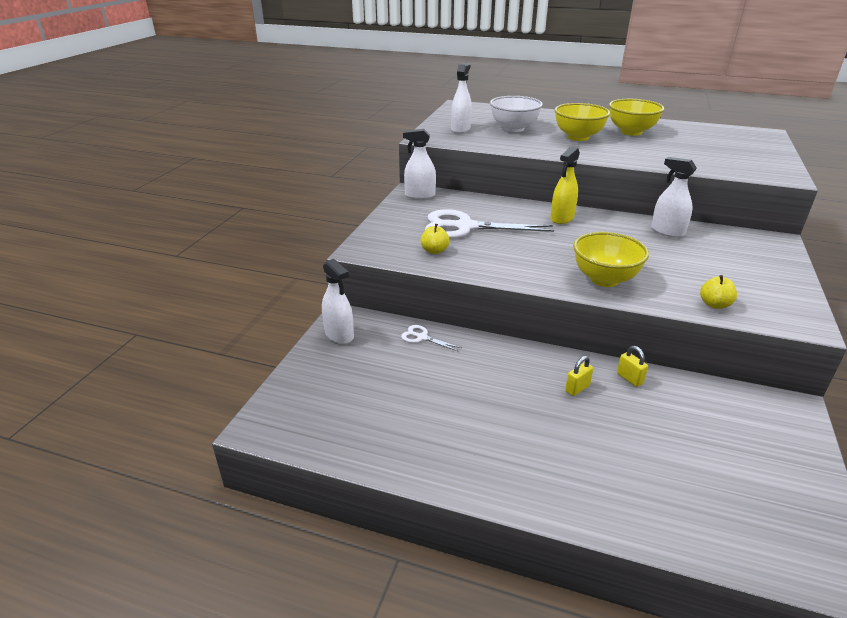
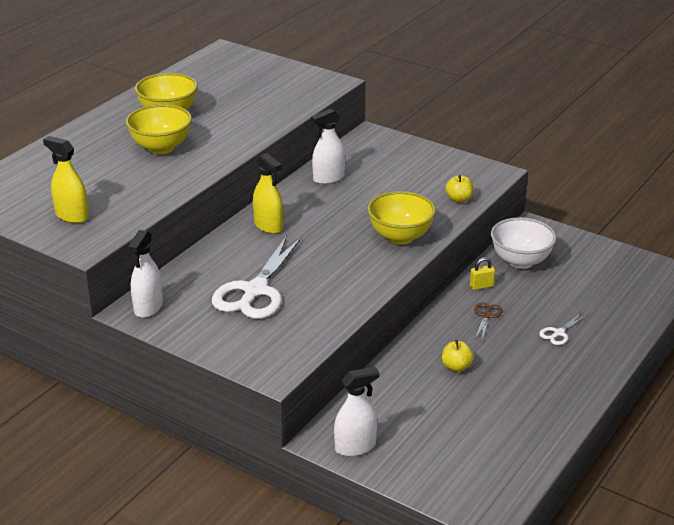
camera: 75 degrees left, 0 degrees up
(422, 337) = (382, 389): white scissors -> white scissors (558, 333)
(434, 251) = (301, 321): yellow apple -> yellow apple (456, 367)
(460, 129) = (72, 216): white spray bottle -> yellow spray bottle
(514, 128) = (99, 179): white bowl -> white bowl (520, 261)
(577, 388) = (486, 316): yellow padlock -> brown scissors

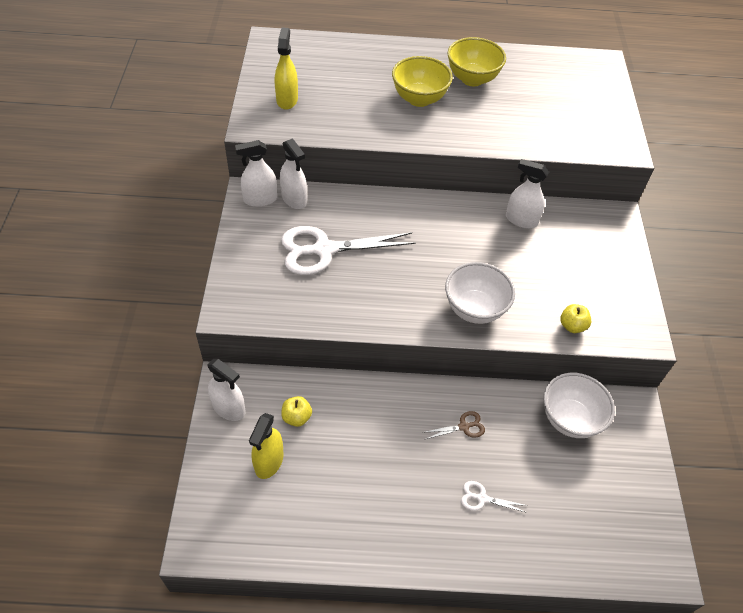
camera: 55 degrees right, 20 degrees up
(171, 287) = (294, 199): none -> white spray bottle
(268, 226) = (418, 215): yellow spray bottle -> yellow spray bottle (269, 461)
(400, 237) = (474, 309): yellow bowl -> white bowl
(456, 367) = (375, 435): yellow apple -> yellow apple (296, 417)
(481, 286) = (505, 403): yellow padlock -> none

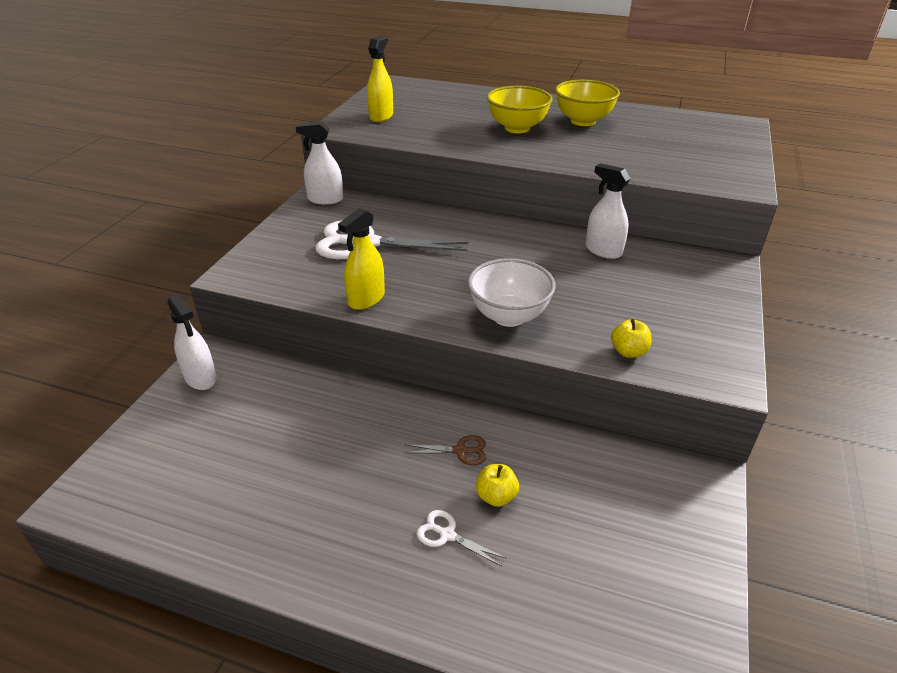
camera: 20 degrees right, 15 degrees down
(269, 461) = (210, 436): yellow spray bottle -> yellow spray bottle (366, 299)
(294, 199) = (359, 203): white spray bottle -> none
(296, 417) = (267, 401): yellow apple -> yellow apple (496, 496)
(569, 419) = (606, 472): white bowl -> none

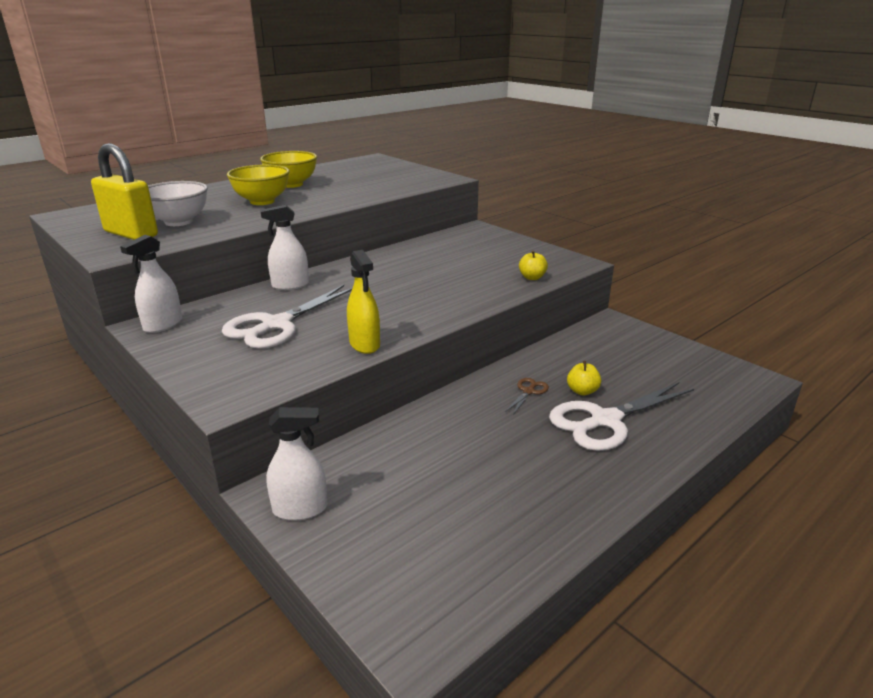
camera: 60 degrees left, 10 degrees down
(381, 116) = (131, 234): yellow spray bottle -> yellow padlock
(447, 535) = (605, 420): white scissors -> white scissors, size x2.32
(508, 316) = (455, 299): white bowl -> white bowl (178, 222)
(603, 250) = (417, 251): white spray bottle -> white spray bottle (290, 285)

